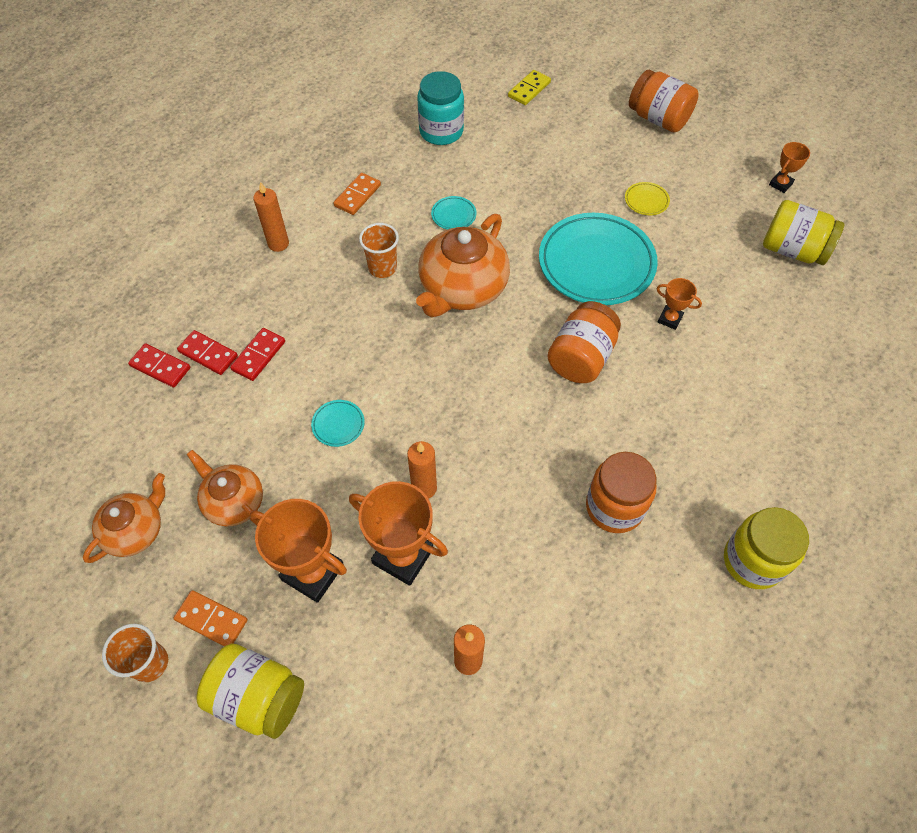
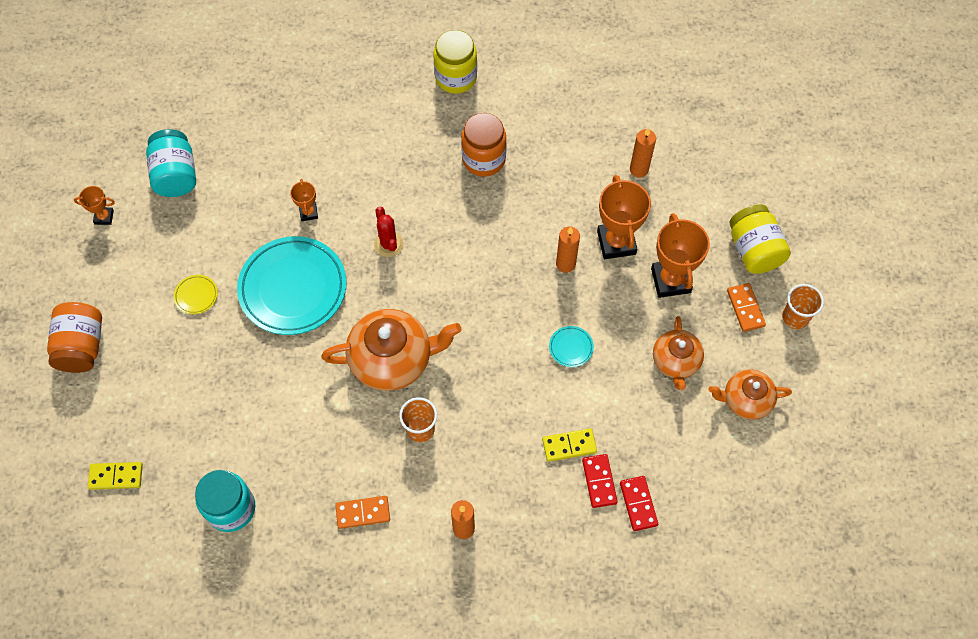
camera: 130 degrees left, 5 degrees up
(259, 356) = (569, 445): red domino -> yellow domino
(453, 215) = (324, 421): turquoise plate -> none
(581, 357) = (388, 244): orange jar -> red cactus
(793, 250) = (176, 175): yellow jar -> turquoise jar

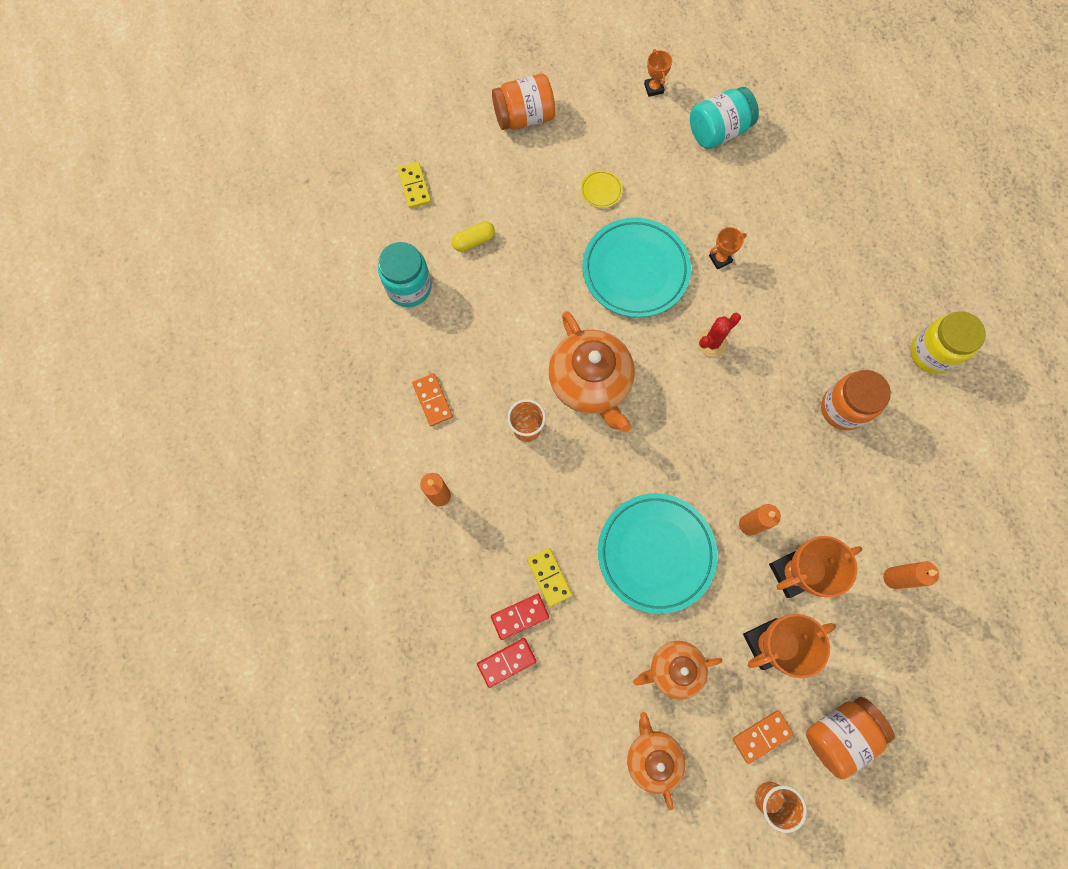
camera: 75 degrees right, 10 degrees up
(203, 431) = (474, 241): none -> yellow capsule
(571, 347) = (655, 553): turquoise plate -> turquoise plate, size x2.49
(754, 250) = (838, 733): yellow jar -> orange jar

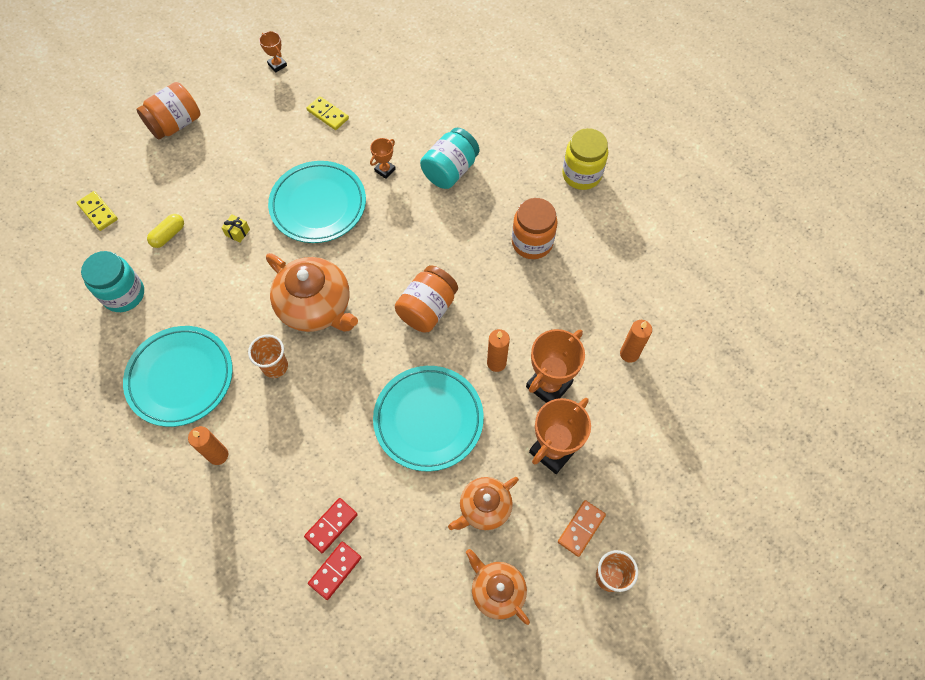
camera: 25 degrees left, 10 degrees down
(433, 400) = (181, 378): orange domino -> turquoise plate
(542, 267) = (237, 232): none -> yellow gift
(549, 577) = (344, 480): yellow domino -> yellow domino (328, 114)
(601, 190) = (264, 155): yellow plate -> none
(711, 343) = (405, 235): red cactus -> none
(718, 131) = (343, 77): turquoise jar -> turquoise jar (450, 170)
(838, 733) = (641, 496): orange jar -> orange jar (427, 309)

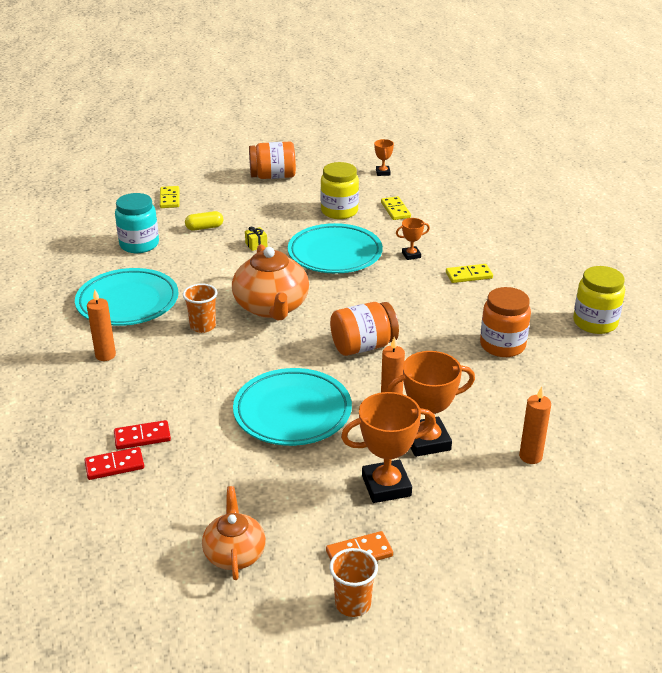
camera: 35 degrees right, 30 degrees down
(278, 143) = (339, 211): none -> yellow jar
(450, 170) = (469, 275): turquoise jar -> yellow domino
(484, 508) = (281, 492): orange teapot -> none

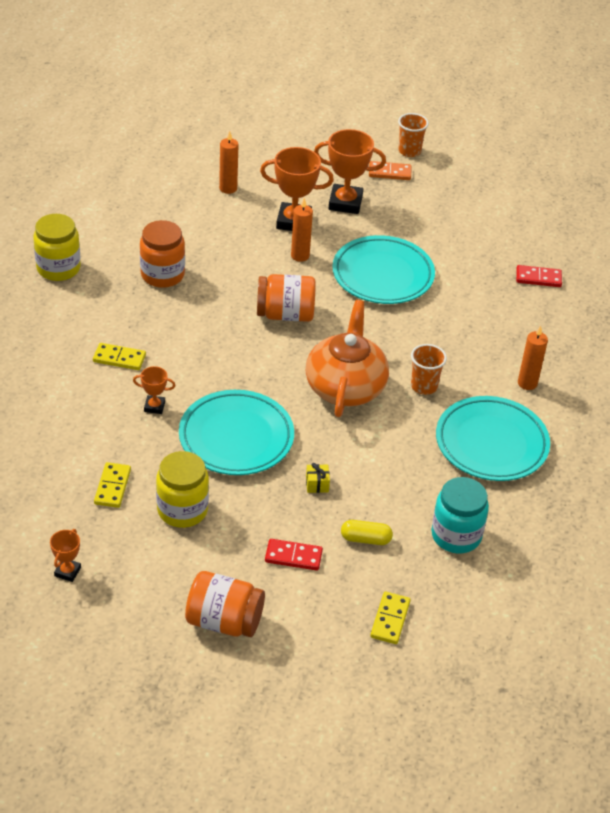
camera: 160 degrees left, 10 degrees up
(142, 437) = (511, 294): red domino -> red domino (293, 556)
(234, 553) = (470, 197): orange teapot -> none

